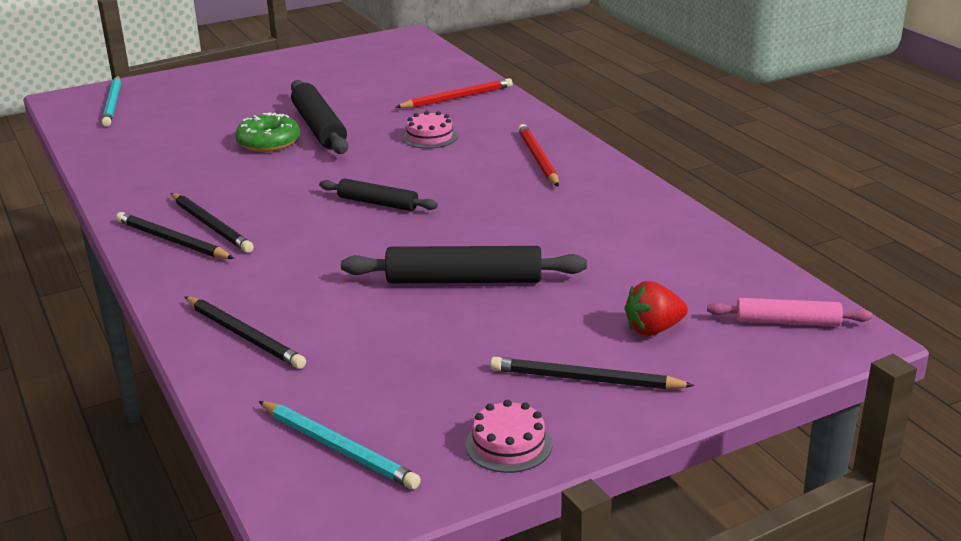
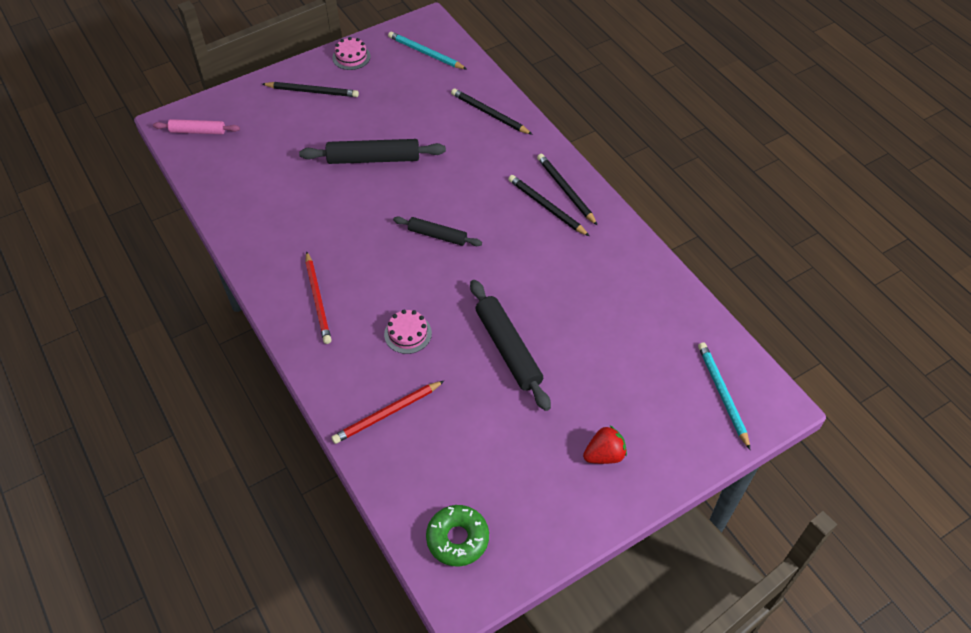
camera: 175 degrees right, 25 degrees up
(172, 241) = (565, 190): black pencil -> black pencil turned 150 degrees counterclockwise
(268, 142) = (545, 322): green donut -> green donut (457, 539)
(653, 329) = (271, 124): red strawberry -> red strawberry (604, 455)

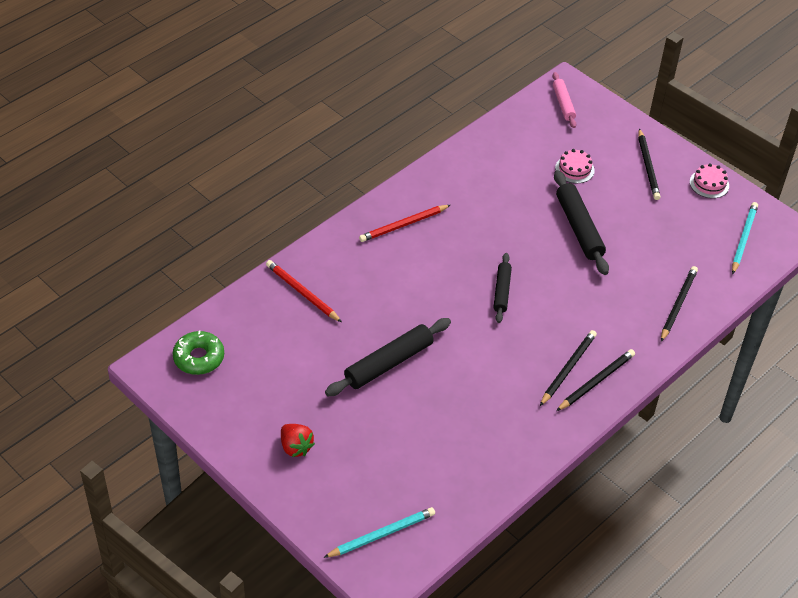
camera: 75 degrees right, 5 degrees down
(408, 333) = (385, 291): pink cake -> pink cake (574, 169)

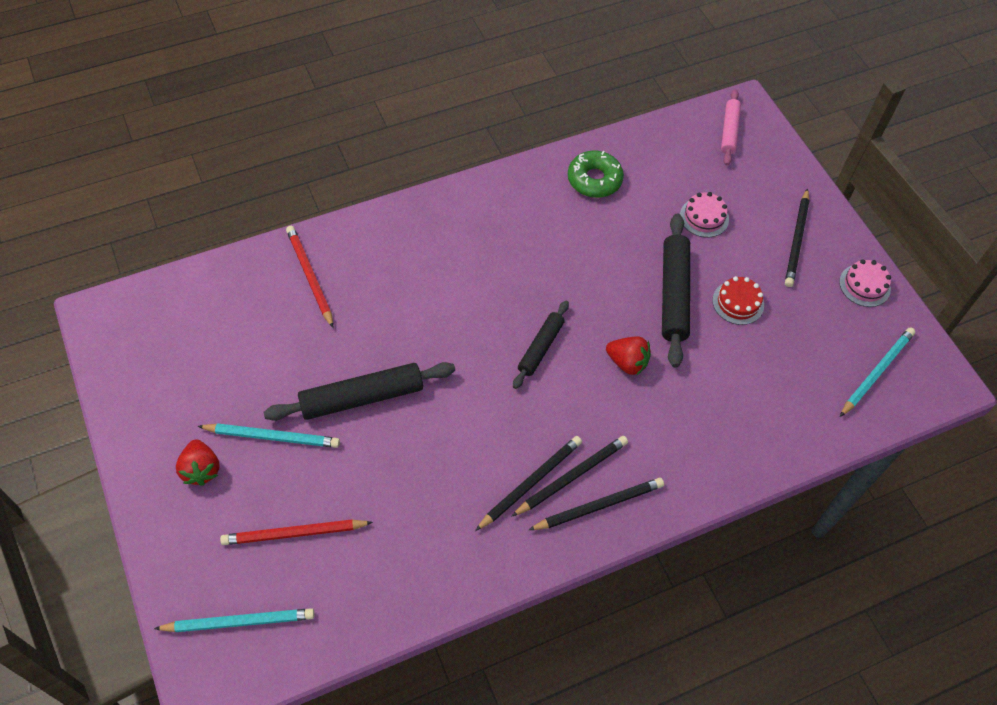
camera: 20 degrees right, 10 degrees up
(199, 358) = (155, 320): green donut -> green donut (594, 180)
(336, 409) = (272, 436): none -> turquoise pencil
(403, 225) = (467, 228): red pencil -> red pencil (294, 534)
(569, 283) = (627, 362): none -> red strawberry
(627, 220) = (738, 302): none -> red cake
(678, 304) = (751, 435): black pencil -> black pencil (530, 483)

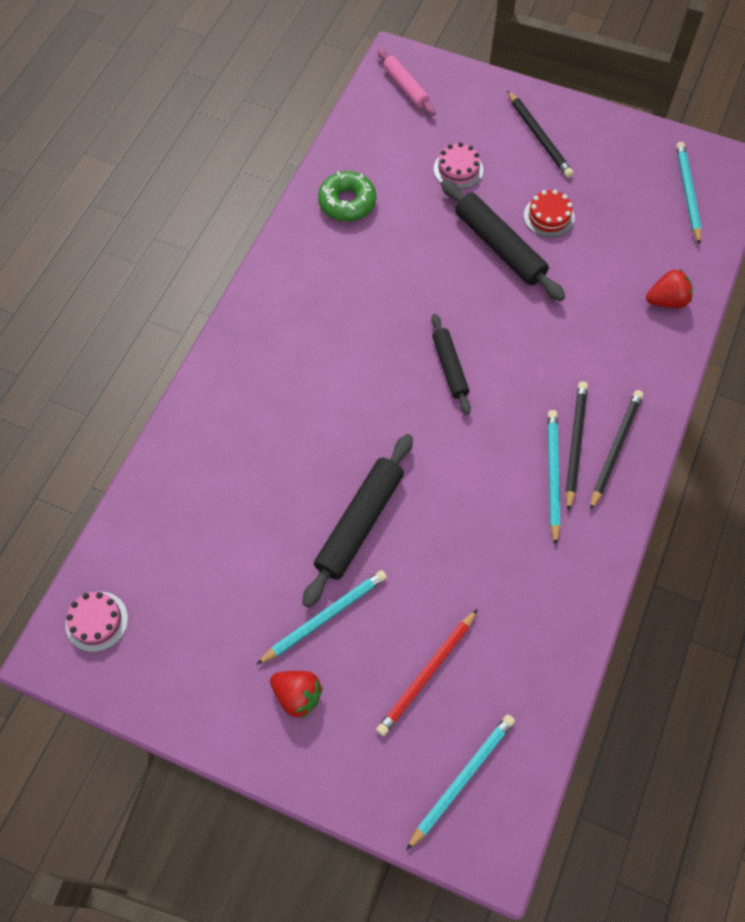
camera: 40 degrees left, 5 degrees up
(309, 276) = (207, 464): red pencil -> none
(530, 483) = (552, 475): black pencil -> turquoise pencil
(627, 362) = (522, 326): red strawberry -> red strawberry (666, 301)
(864, 285) = (616, 135): pink cake -> pink cake (96, 621)

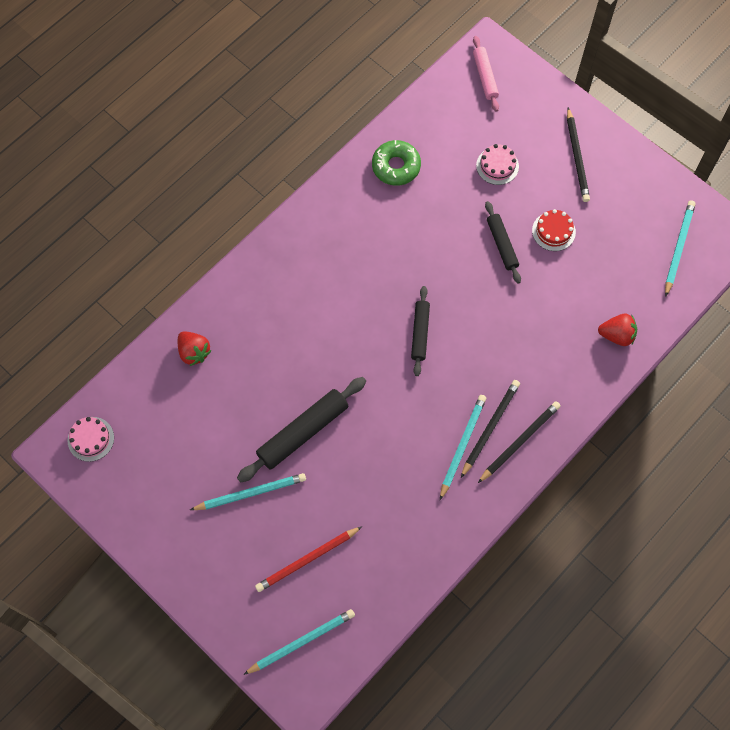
camera: 20 degrees right, 5 degrees up
(297, 695) = (210, 542): red strawberry -> red strawberry (194, 352)
(499, 247) = (502, 245): black rolling pin -> black rolling pin, size x0.61

